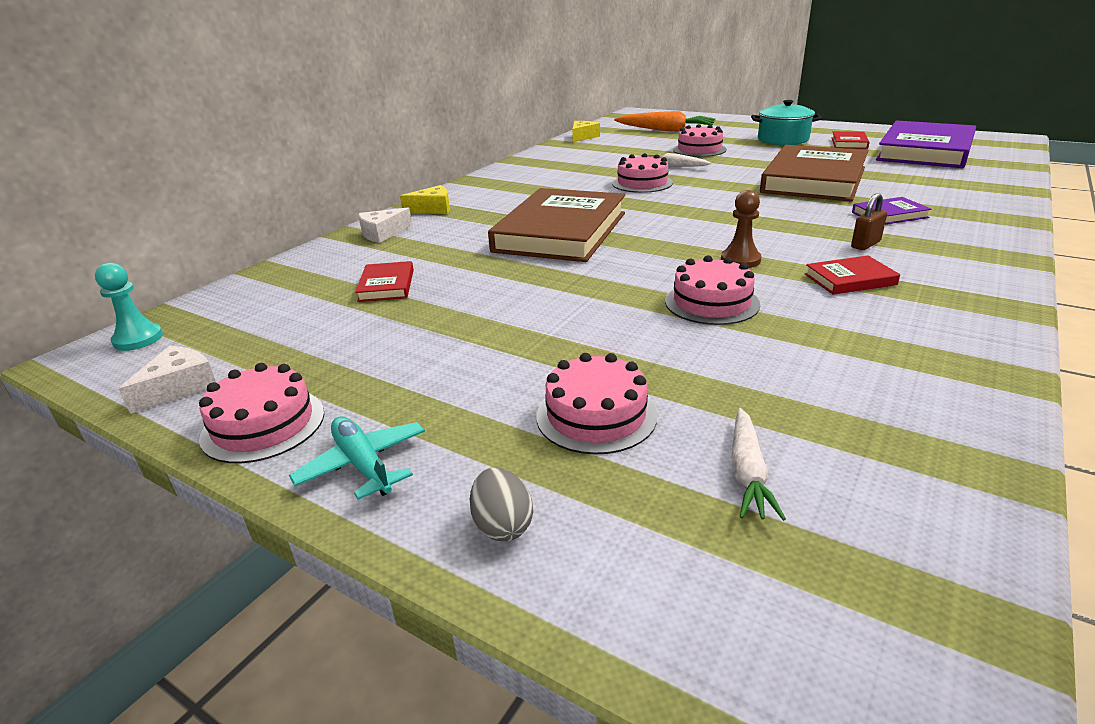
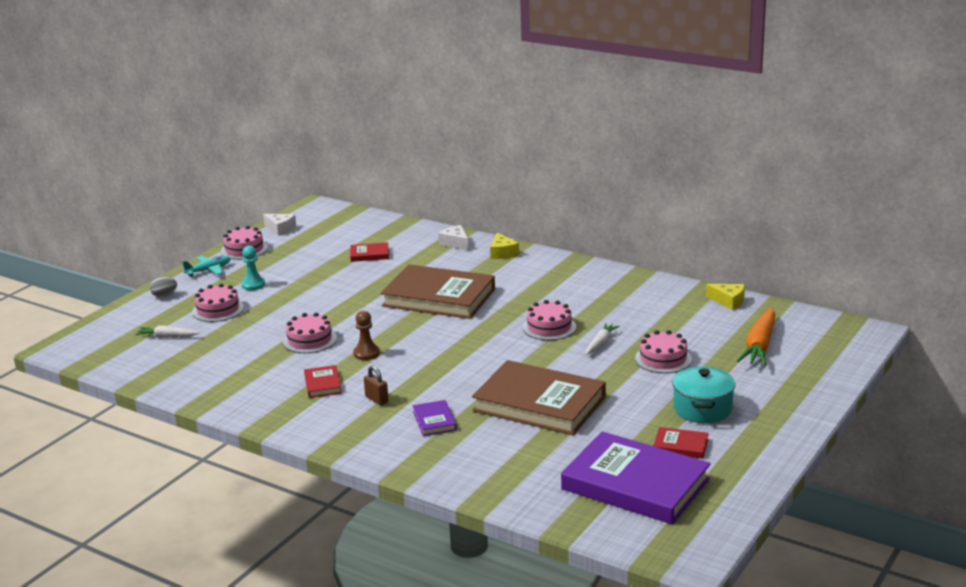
camera: 90 degrees right, 5 degrees down
(138, 339) = (330, 211): turquoise pawn -> turquoise pawn (253, 285)

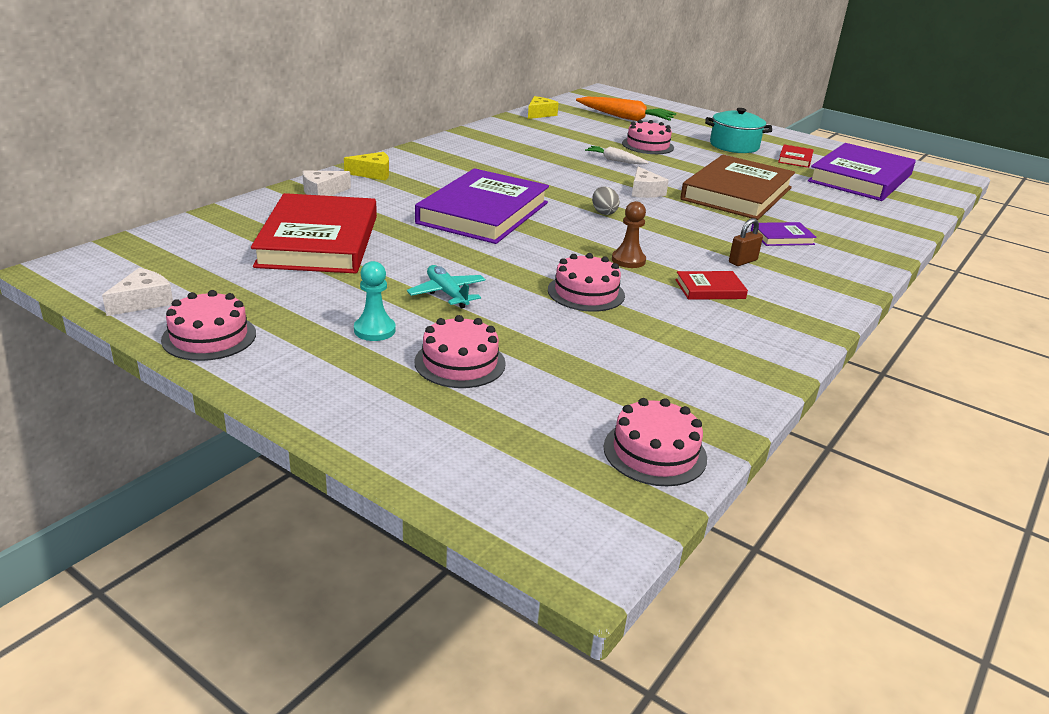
camera: 90 degrees left, 5 degrees up
(164, 295) = (372, 420): grey egg -> grey egg (603, 212)
(167, 336) = (552, 412): white carrot -> none
(209, 270) = (281, 372): turquoise plane -> turquoise plane (447, 293)
(369, 254) = (318, 241): red book -> red book, size x2.34
(439, 297) = (483, 213): brown book -> purple book
(520, 358) = (644, 191): none -> white cheese
(549, 327) = (576, 174): pink cake -> pink cake (655, 452)

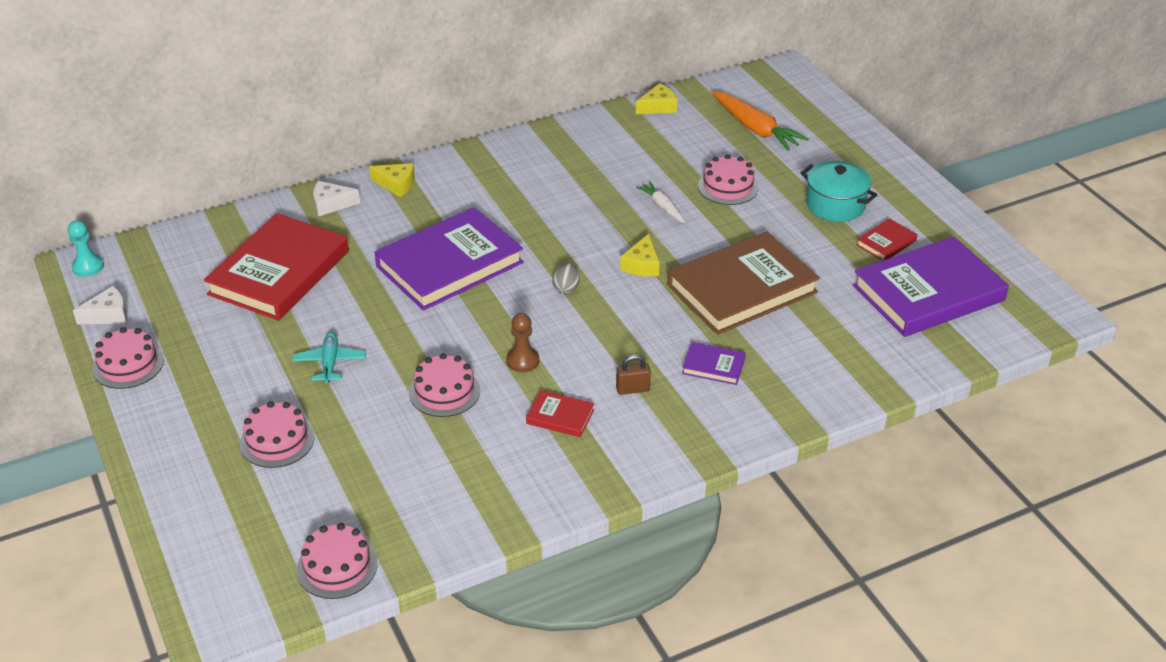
camera: 30 degrees right, 10 degrees up
(374, 330) = (243, 389): turquoise pawn -> turquoise pawn (88, 267)
(644, 191) = (642, 265): white cheese -> yellow cheese

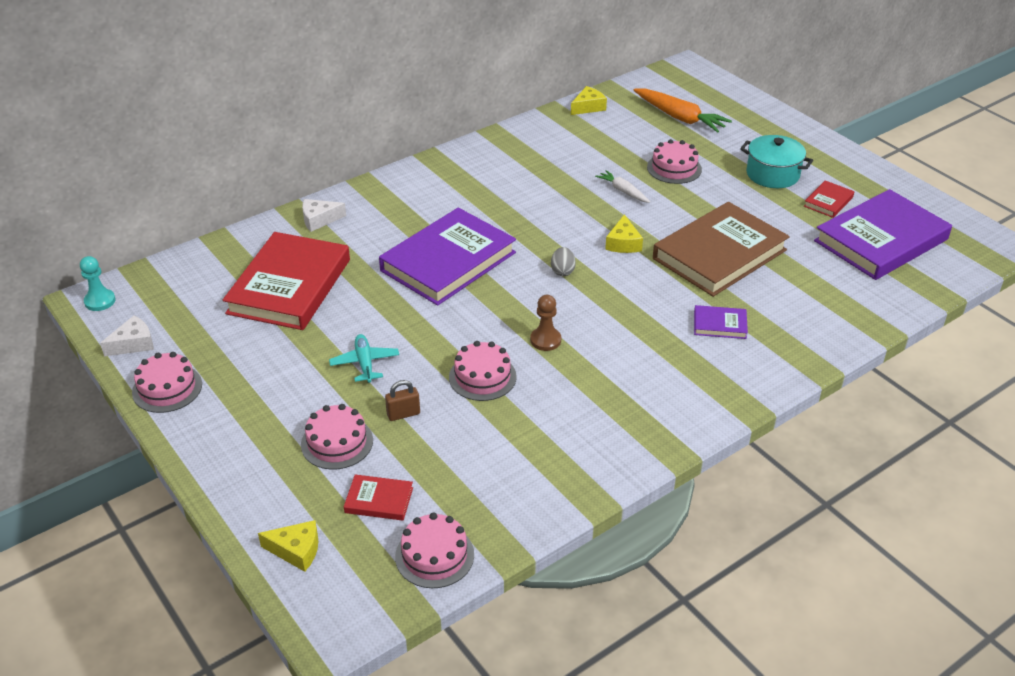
camera: 10 degrees left, 0 degrees up
(396, 184) = (375, 196): yellow cheese -> yellow cheese (296, 550)
(560, 416) = (598, 386): red book -> red book (379, 500)
(632, 389) = (655, 354): brown padlock -> brown padlock (403, 414)

